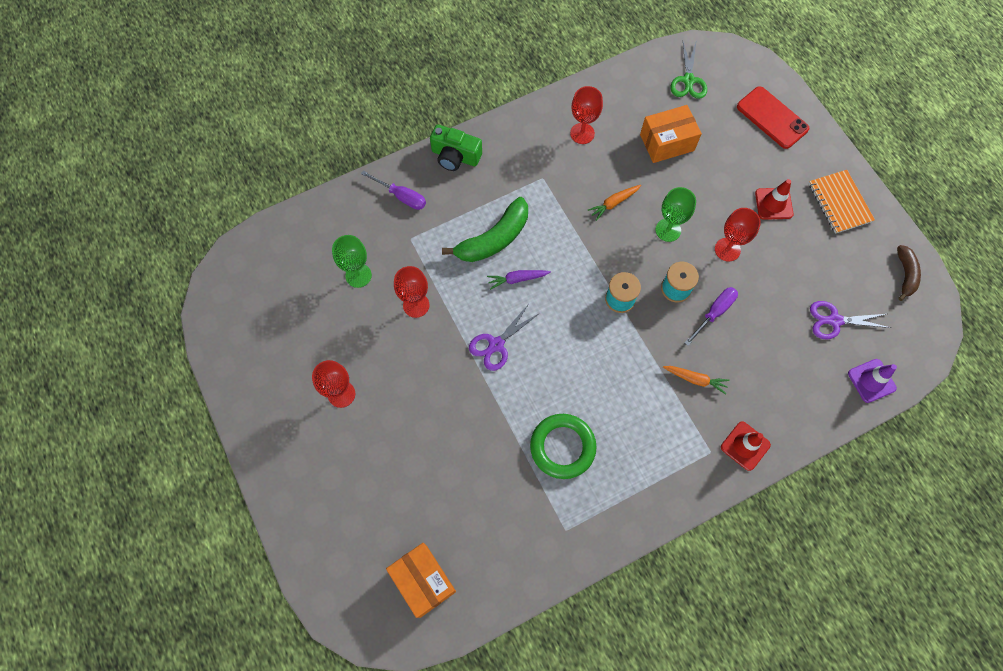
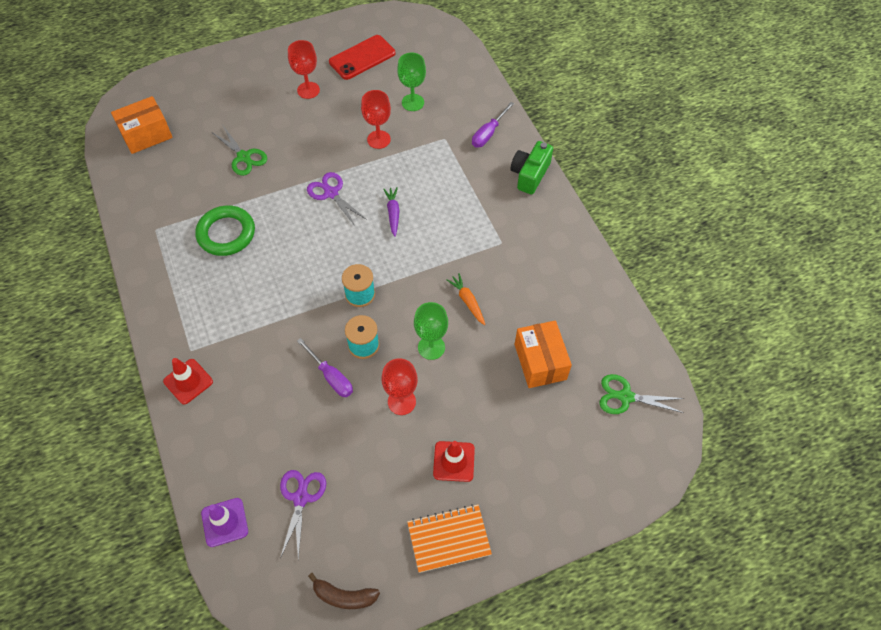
camera: 95 degrees right, 10 degrees down
(451, 450) = (244, 157): none -> green scissors
(493, 239) = (437, 198): green banana -> none
(582, 133) = (554, 282): red goblet -> none
(695, 379) = (264, 348): orange carrot -> none
(772, 118) = (572, 483): red phone -> red phone (362, 57)

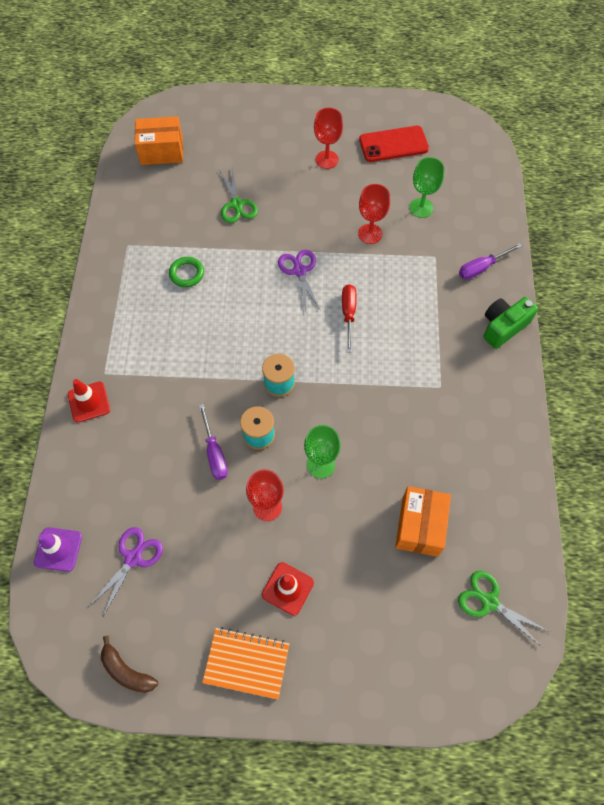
camera: 25 degrees right, 5 degrees up
(226, 233) = (187, 274): green ring -> green ring, size x0.60
(393, 213) = (348, 314): purple carrot -> red screwdriver
(467, 301) = (378, 433): orange carrot -> none

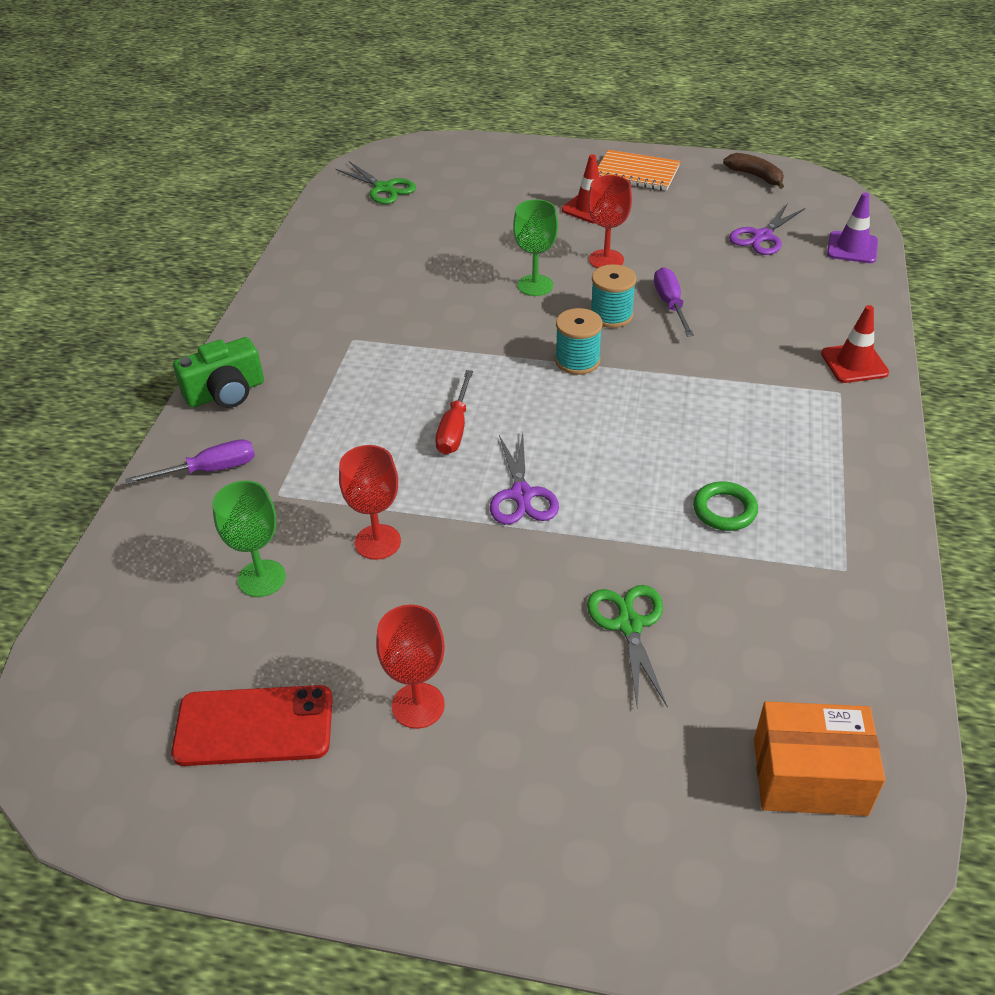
camera: 170 degrees left, 20 degrees down
(420, 526) = (433, 235): orange box -> none

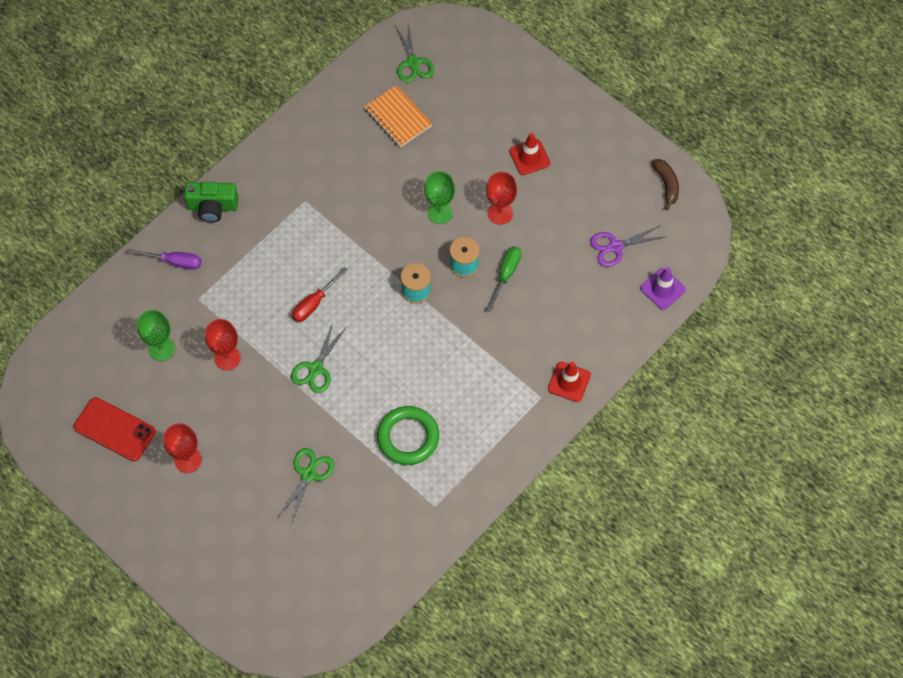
camera: 30 degrees right, 20 degrees up
(521, 495) = (316, 369): purple scissors -> green scissors
(636, 173) = (589, 137): orange notebook -> orange notebook (398, 118)
(670, 304) = (506, 275): purple screwdriver -> green screwdriver
(724, 510) = (408, 437): green ring -> green ring, size x1.66
(809, 776) = (324, 591): orange box -> none

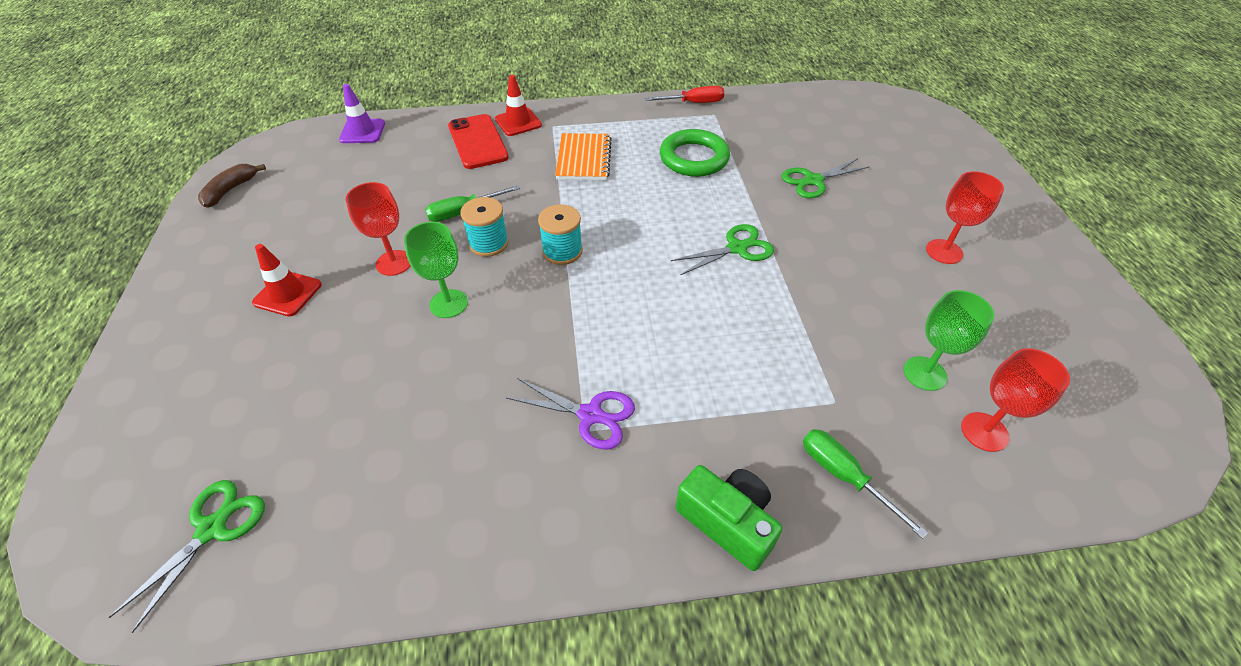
camera: 140 degrees left, 15 degrees down
(114, 429) = (1033, 324): red phone -> red phone (478, 142)
(174, 262) = (844, 476): purple screwdriver -> green screwdriver
(227, 358) = (837, 314): red goblet -> red goblet (984, 432)
(314, 303) = (685, 305): red screwdriver -> red screwdriver (693, 103)
(398, 118) = (343, 455): orange notebook -> orange notebook (584, 159)
(615, 247) = (346, 176): purple scissors -> purple scissors (591, 415)

